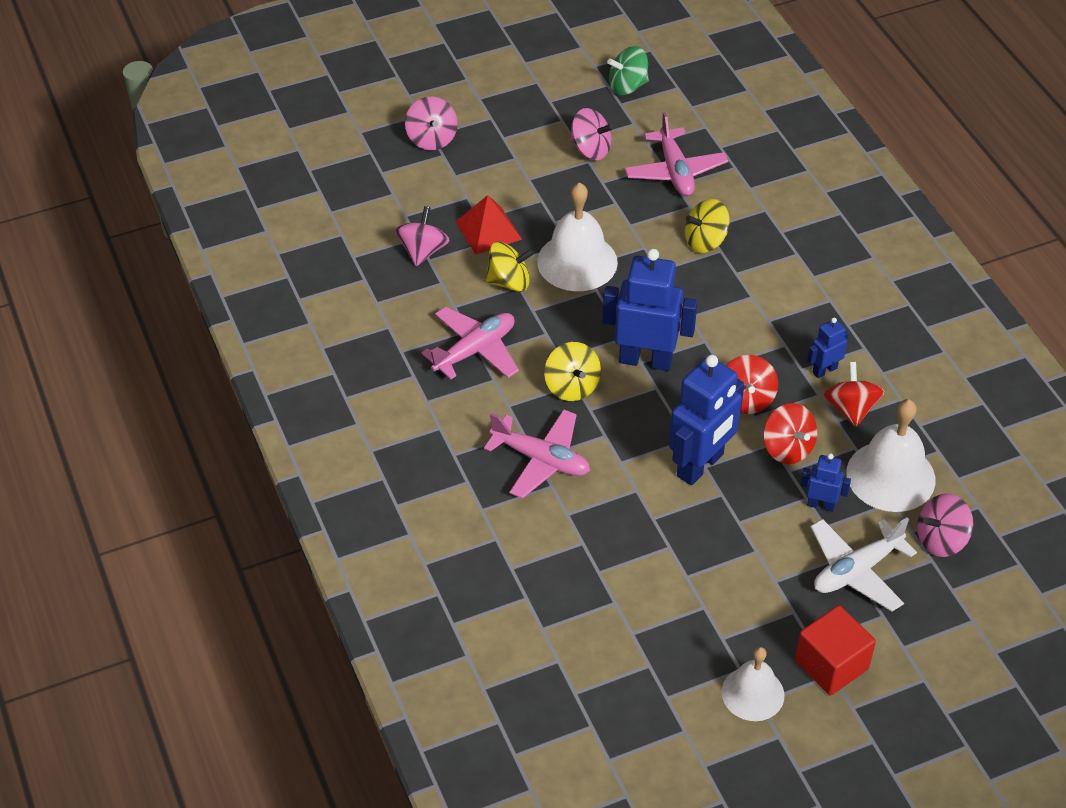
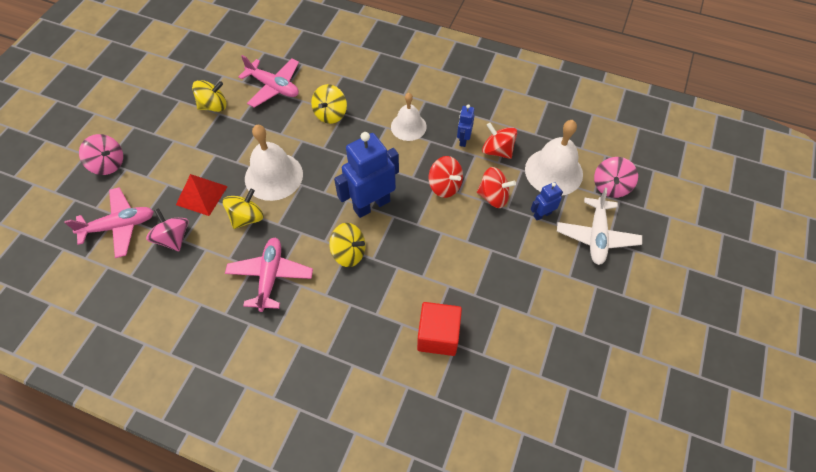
camera: 45 degrees left, 10 degrees up
(541, 460) = (379, 313): pink plane -> pink plane (119, 226)
(590, 149) = (213, 106): pink spinning top -> yellow spinning top
(627, 86) = (197, 57): green spinning top -> none
(700, 465) = (464, 242): blue robot -> none
(752, 693) = (632, 353): white bell -> white bell (408, 126)
(831, 665) = (645, 300): red cube -> red cube (438, 336)

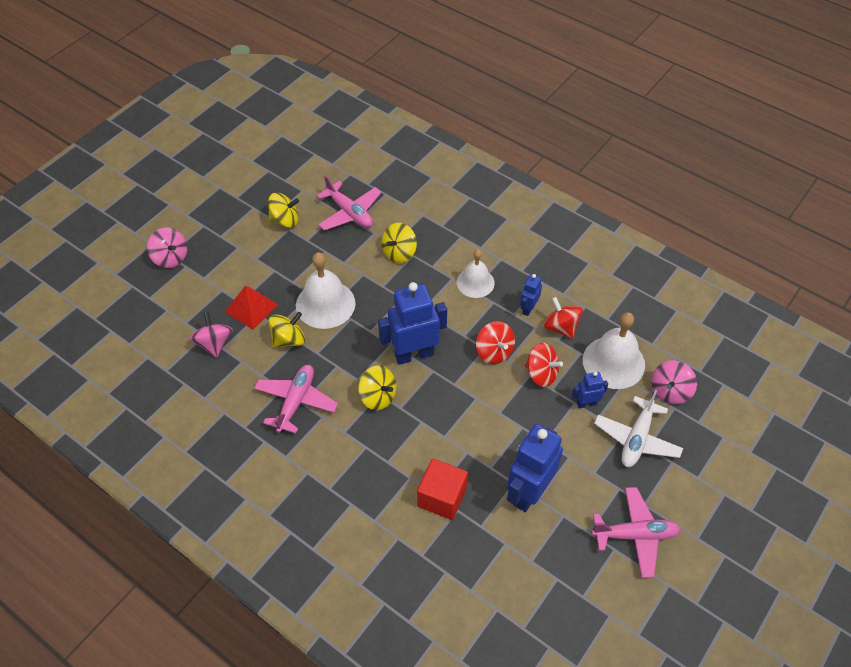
camera: 15 degrees right, 5 degrees down
(119, 226) = (167, 321): pink plane -> pink plane (635, 535)
(517, 310) = (528, 492): none -> blue robot

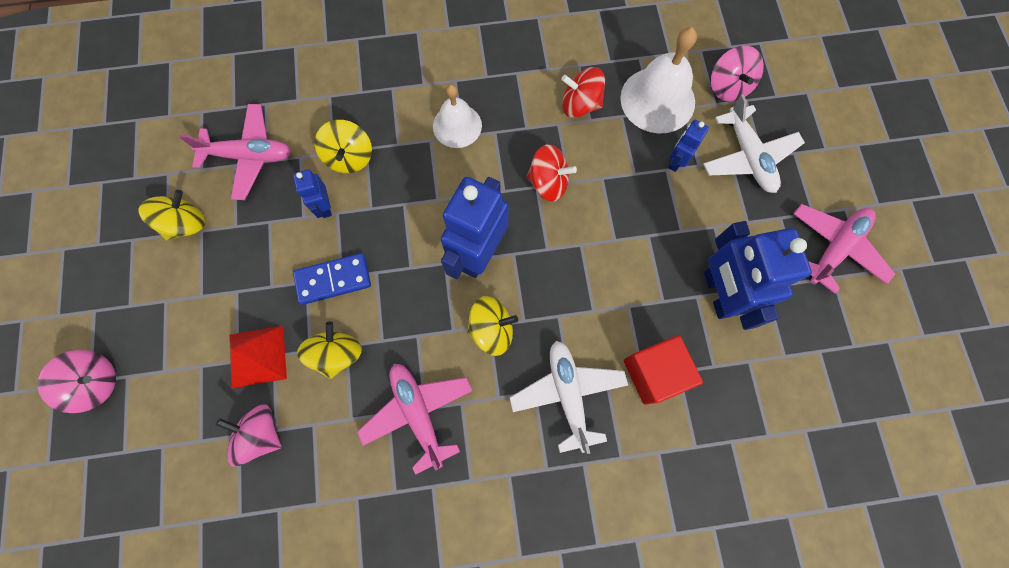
camera: 45 degrees left, 20 degrees up
(325, 304) = (333, 280): white bell -> blue domino
(382, 463) = (568, 394): none -> white plane
(528, 308) = (533, 110): blue robot -> blue robot (325, 206)
(541, 374) = (611, 167): red spinning top -> none

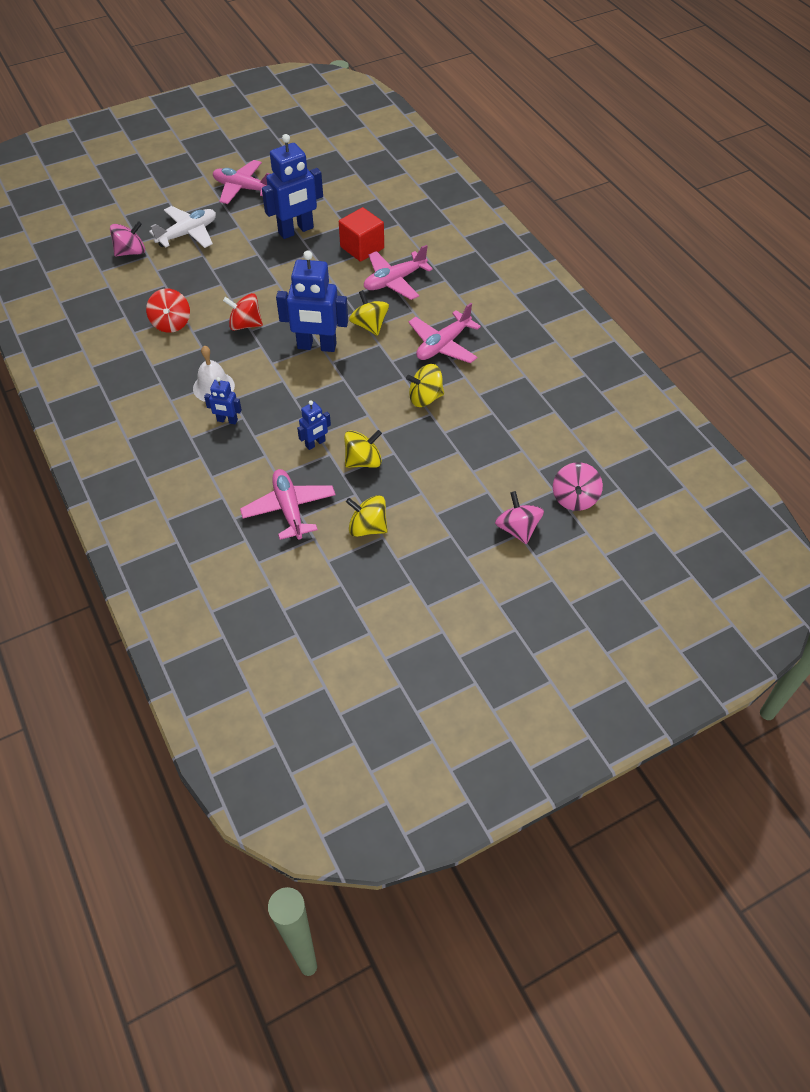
camera: 110 degrees left, 20 degrees down
(257, 356) = (449, 440): red pyramid -> none
(261, 434) = (499, 419): pink spinning top -> pink spinning top (574, 498)
(333, 280) = (372, 418): blue domino -> none
(349, 157) = (266, 443): yellow spinning top -> yellow spinning top (363, 461)
(548, 182) = (245, 324): red spinning top -> red spinning top turned 75 degrees counterclockwise
(568, 394) = (394, 281): white plane -> pink plane
(657, 100) = (153, 284): white bell -> none
(676, 161) = (203, 265): blue robot -> blue robot (227, 420)

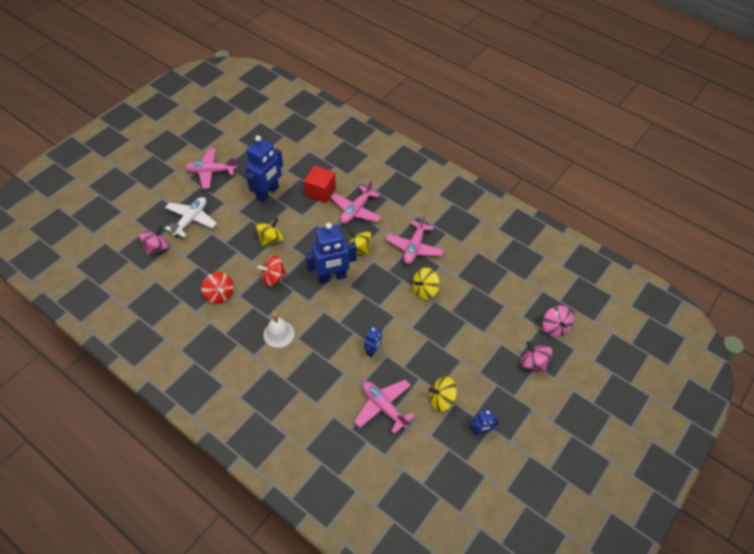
camera: 25 degrees left, 0 degrees up
(227, 420) = (303, 356): blue robot -> blue robot (481, 431)
(363, 461) = (411, 352): yellow spinning top -> yellow spinning top (271, 239)

